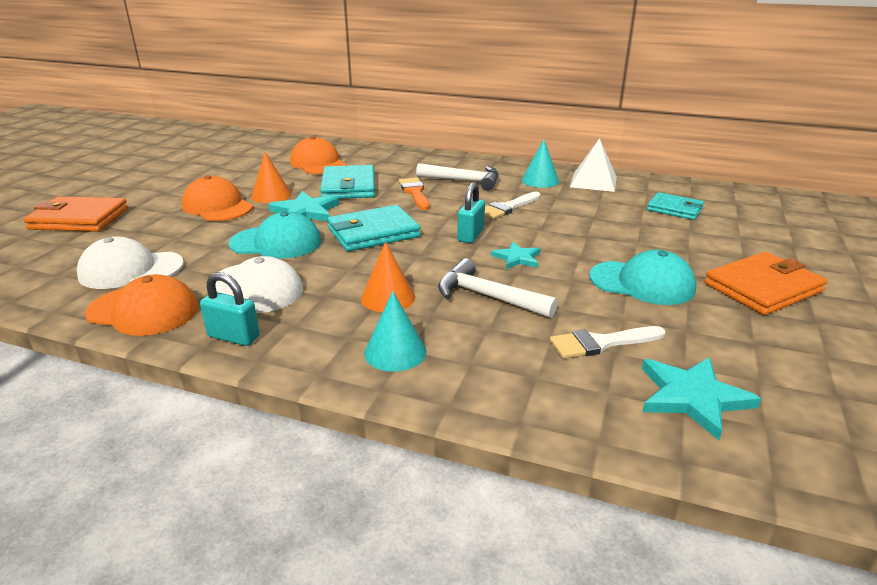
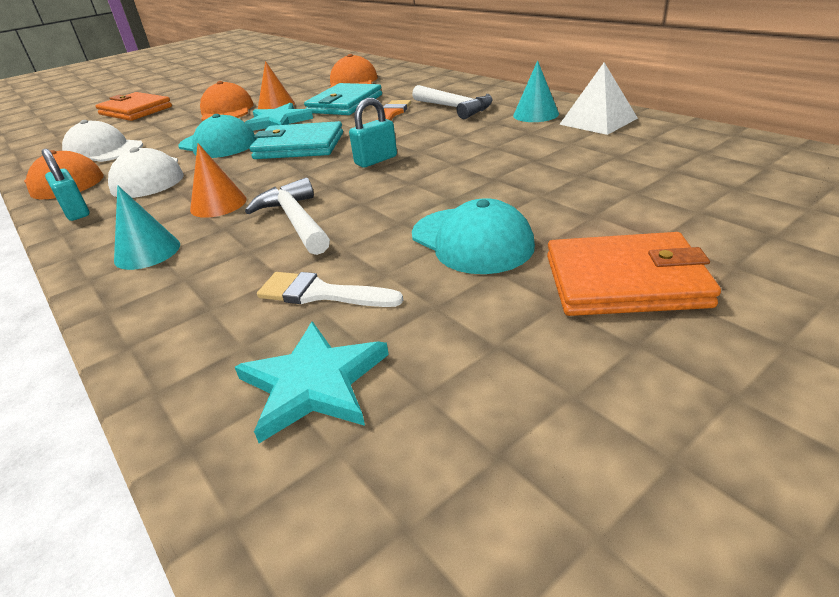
camera: 35 degrees right, 5 degrees up
(508, 207) = (456, 138): white brush -> none
(517, 258) = (383, 189): turquoise star -> none
(674, 209) = (656, 163): turquoise wallet -> none

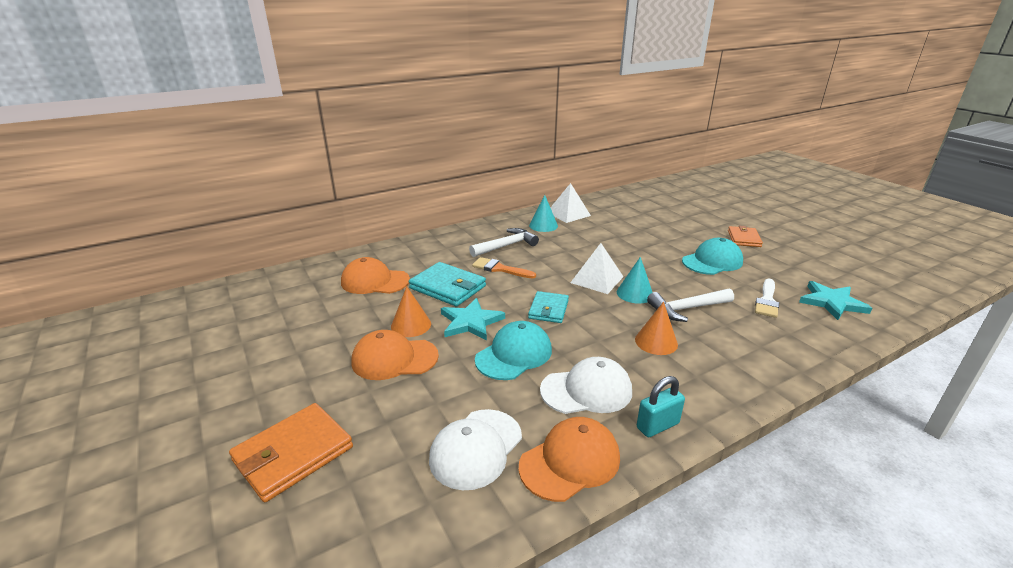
camera: 85 degrees left, 5 degrees down
(147, 252) = (730, 366): turquoise cone -> turquoise cone (635, 293)
(299, 146) = (548, 309): turquoise wallet -> turquoise wallet, size x0.65
(376, 160) = (597, 279): turquoise padlock -> white pyramid
(624, 281) = (744, 239): orange wallet -> orange wallet, size x0.65

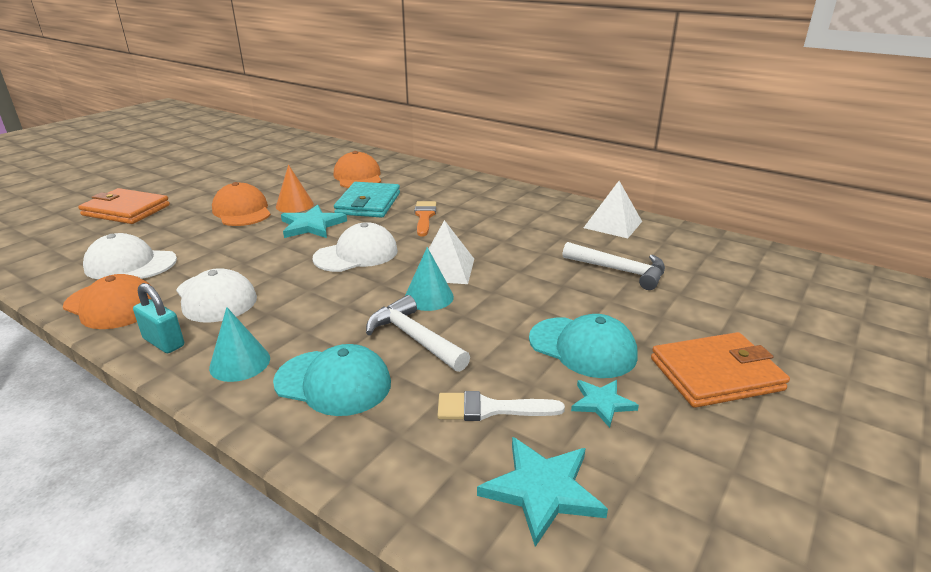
camera: 65 degrees right, 0 degrees up
(506, 246) = (481, 209): white hammer -> white hammer (620, 271)
(514, 354) = (265, 253): turquoise cap -> turquoise cap (333, 382)
(543, 225) = (557, 217): turquoise cone -> turquoise cone (240, 363)
(548, 309) = (356, 254): turquoise wallet -> white cap
(656, 342) = (321, 324): orange cone -> none
(744, 239) = (715, 374): orange wallet -> orange wallet, size x1.54
(764, 270) = (602, 403): none -> turquoise star

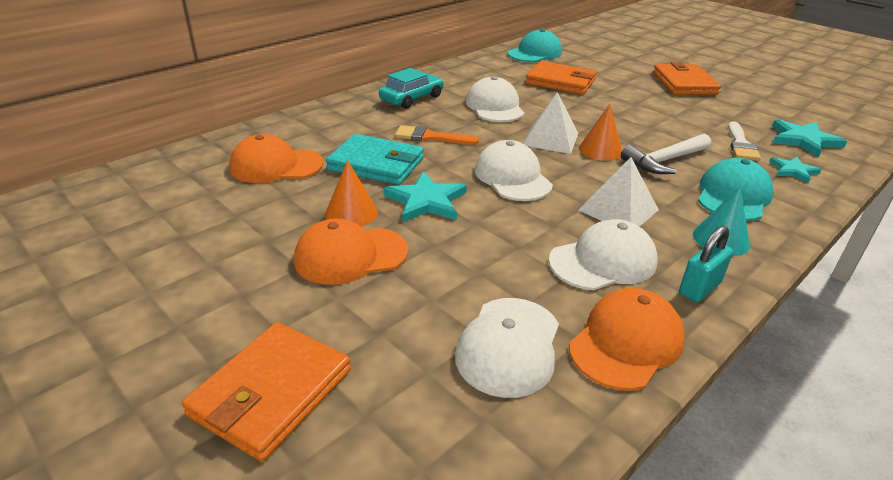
camera: 80 degrees left, 5 degrees up
(429, 297) = (600, 150): turquoise cone -> orange cone
(505, 202) = (412, 98): none -> turquoise car
(512, 238) = (495, 106): none -> white cap
(582, 347) = (664, 109): turquoise cap -> turquoise cap (535, 53)
(602, 403) = (722, 114): turquoise star -> turquoise star (793, 171)
(613, 224) = (480, 70): white pyramid -> white pyramid (618, 210)
(620, 271) = (560, 82): white hammer -> orange wallet

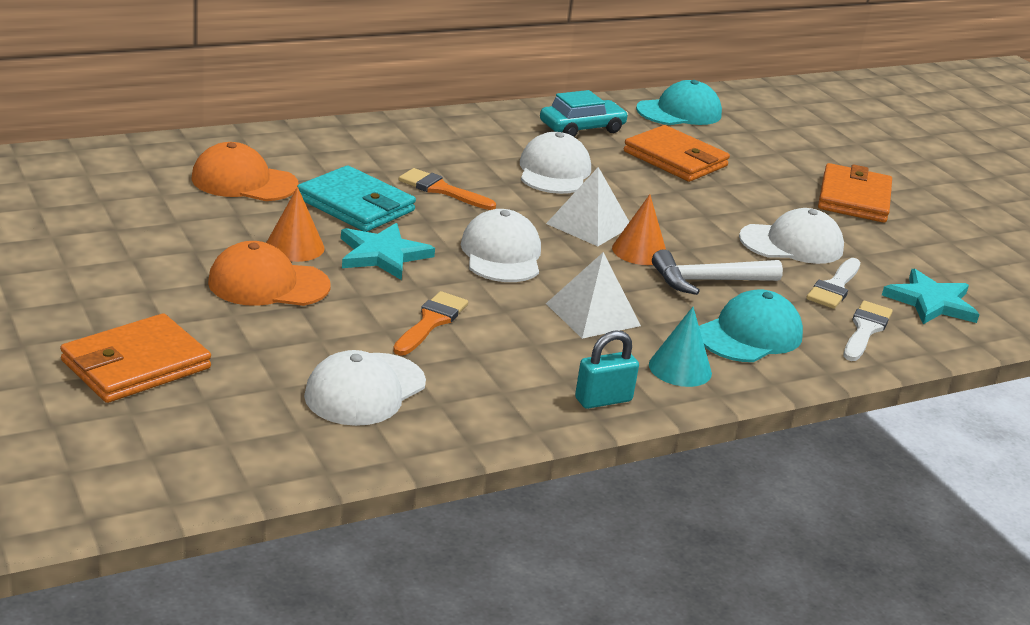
camera: 15 degrees right, 5 degrees down
(412, 98) = (455, 139): turquoise car -> turquoise car (582, 128)
(509, 253) = (431, 322): none -> orange brush
(603, 261) = (524, 353): white cap -> white cap (792, 244)
(626, 342) = (479, 417): orange cap -> none
(793, 171) = (865, 329): turquoise star -> white brush

